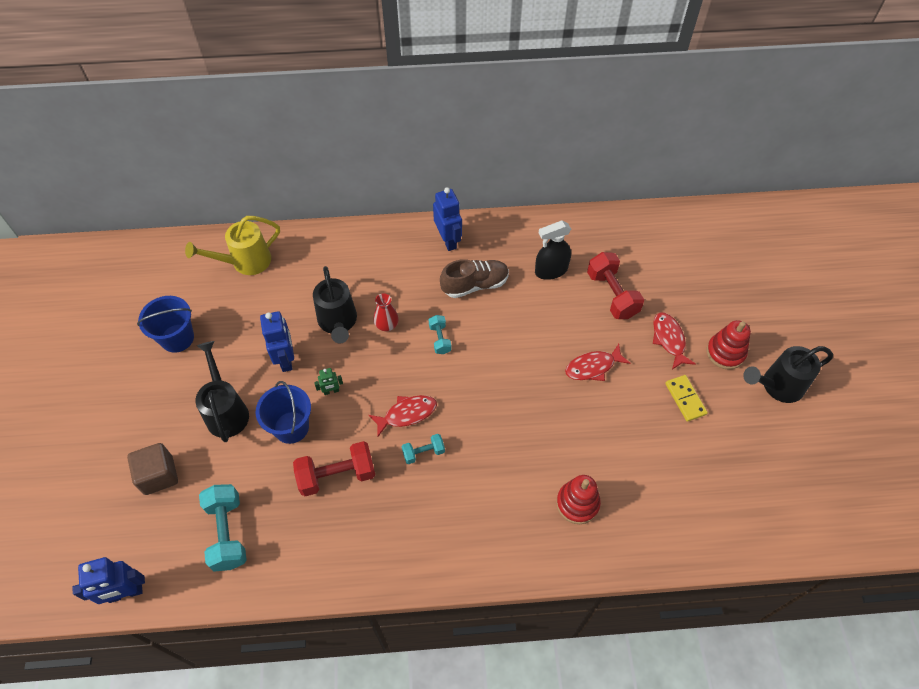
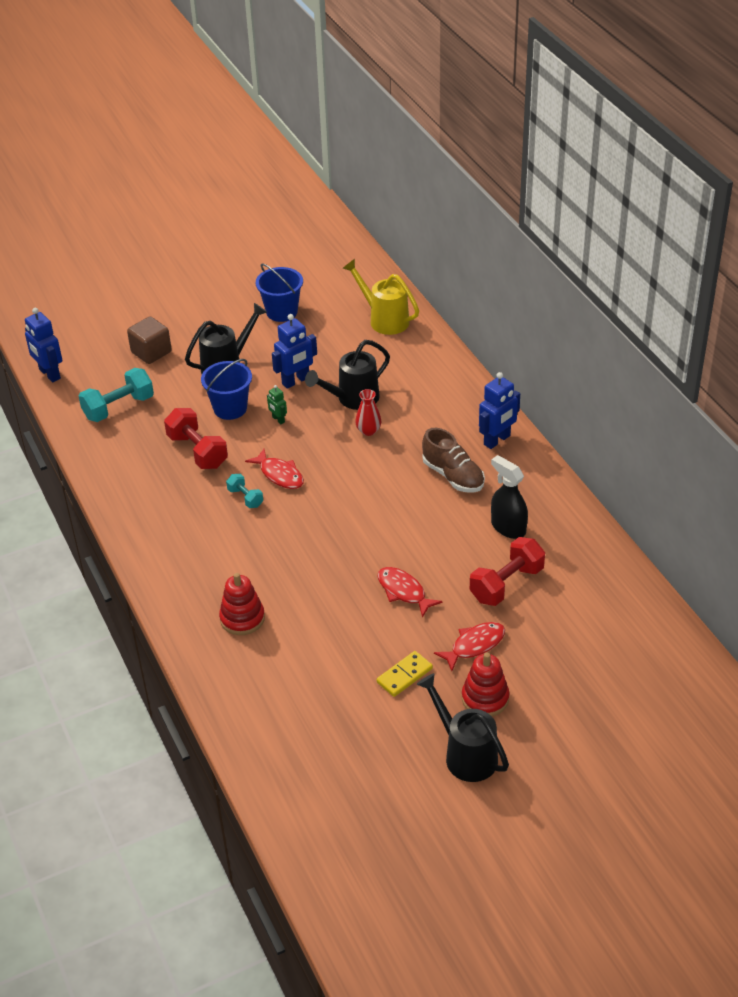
camera: 70 degrees right, 15 degrees down
(440, 339) = (373, 471): turquoise dumbbell -> none

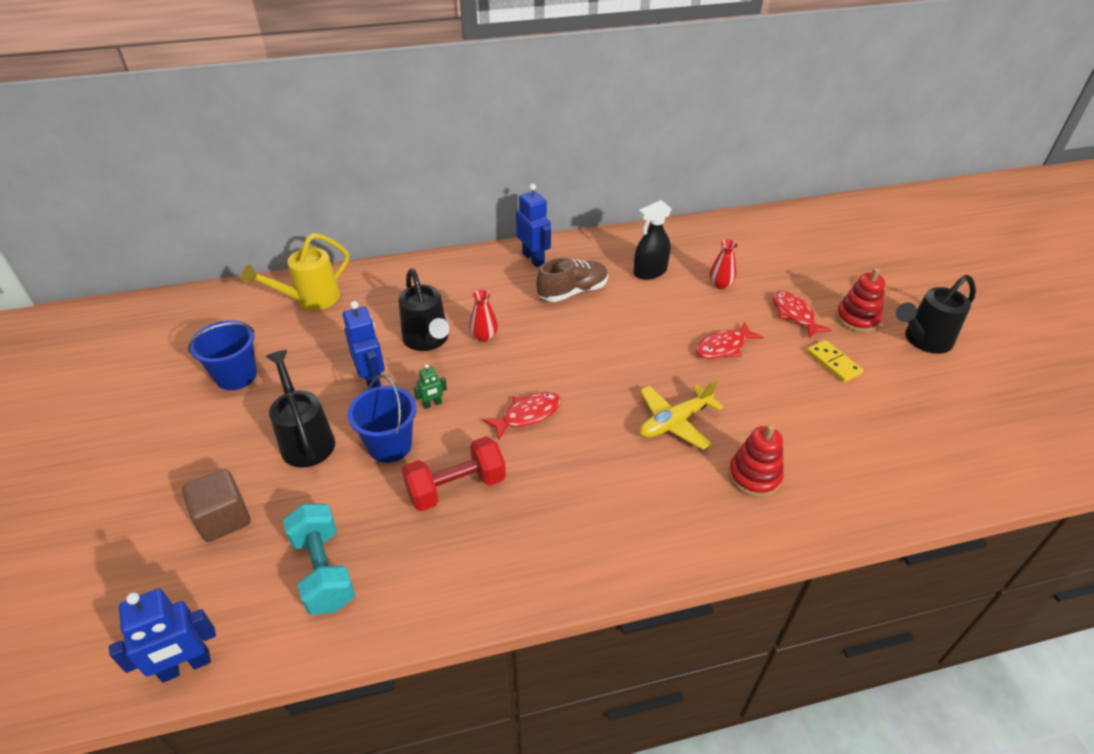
camera: 80 degrees left, 0 degrees up
(245, 498) = (557, 450): turquoise dumbbell -> none
(293, 564) = (675, 422): none -> yellow plane
(506, 584) = (720, 284): red dumbbell -> red vase

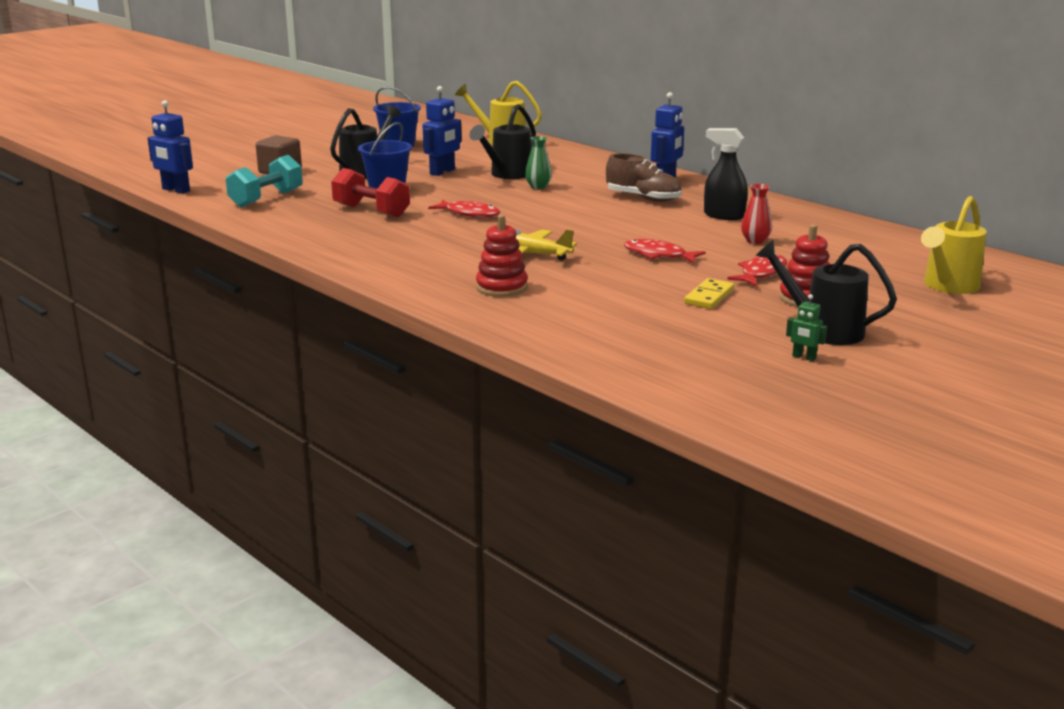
camera: 60 degrees right, 20 degrees down
(432, 404) = (442, 190): green robot -> green robot (804, 357)
(484, 336) = (538, 186): red vase -> green vase
(859, 250) = (948, 286): none -> yellow watering can

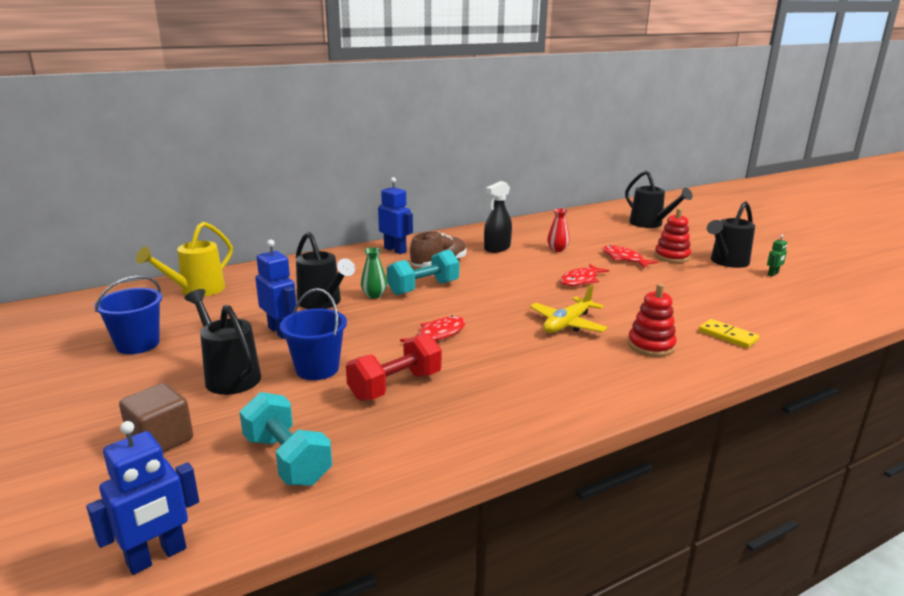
camera: 75 degrees left, 0 degrees up
(571, 199) = (423, 288): none -> turquoise dumbbell
(709, 297) = (670, 280): yellow domino -> yellow domino (727, 336)
(948, 286) = (650, 224): yellow watering can -> black watering can

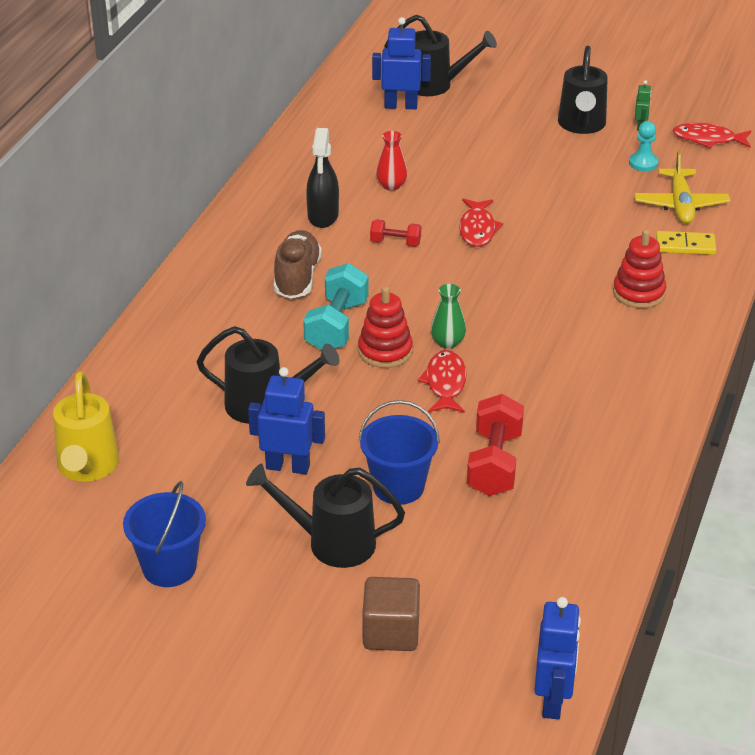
camera: 40 degrees left, 15 degrees up
(287, 460) = (519, 581): turquoise dumbbell -> none
(374, 295) = (301, 364): green vase -> green vase (447, 342)
(395, 250) = (210, 278): blue robot -> blue robot (401, 106)
(519, 269) = (395, 243): none -> red dumbbell
(567, 324) = (540, 303): yellow plane -> yellow plane (680, 204)
(624, 259) = (479, 169): red fish -> red fish (708, 139)
(672, 256) = (521, 141): red stacking toy -> red stacking toy (385, 351)
(751, 289) = (643, 163): none -> turquoise pawn

